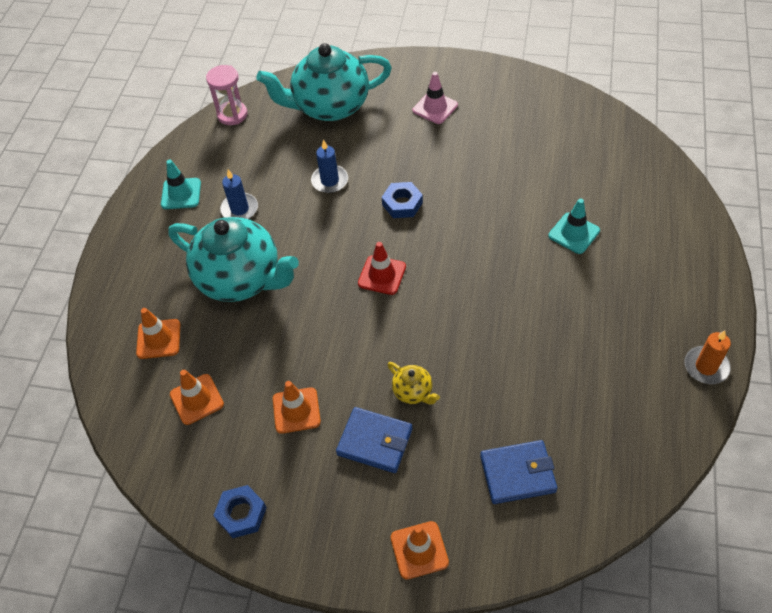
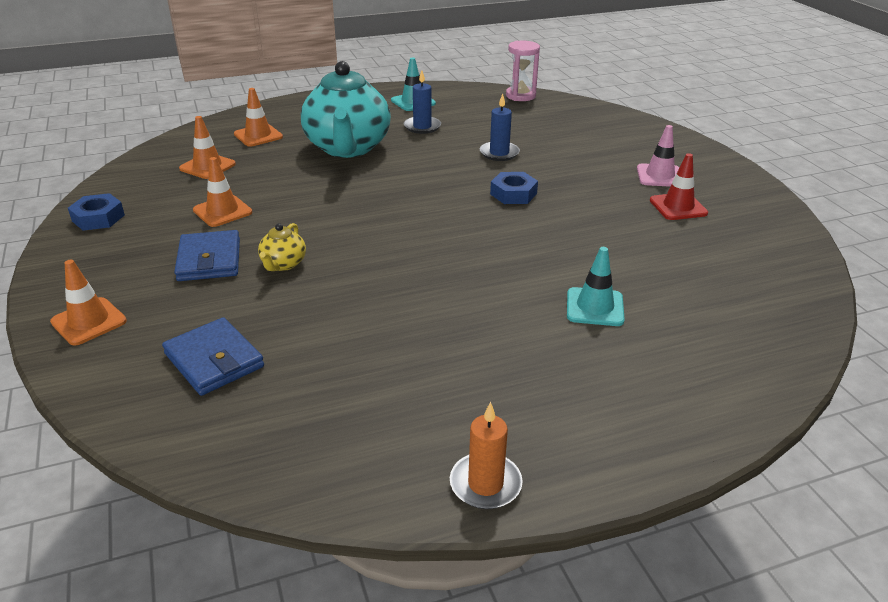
camera: 55 degrees right, 20 degrees down
(330, 106) = (587, 129): turquoise teapot -> none
(382, 275) = (413, 208): red traffic cone -> red traffic cone (678, 207)

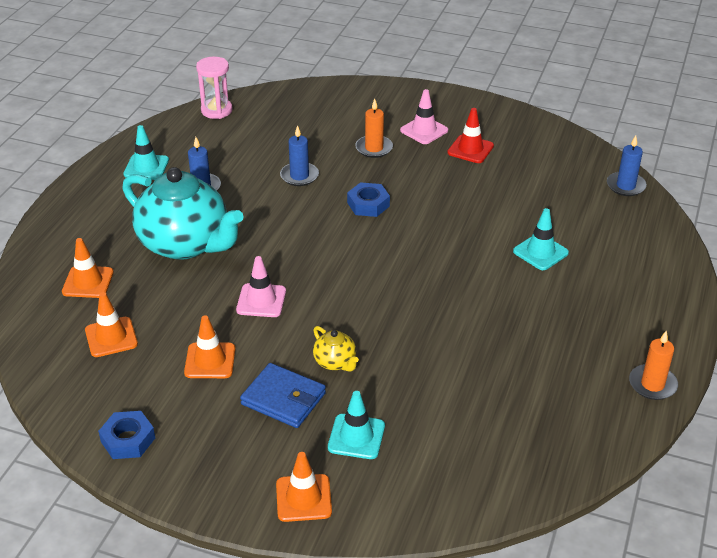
camera: 50 degrees left, 5 degrees up
(194, 315) = (356, 437): none -> turquoise traffic cone
(214, 360) = (426, 448): blue wallet -> none
(321, 201) = (261, 300): none -> pink traffic cone
(591, 166) = (374, 148): none -> orange candle
(799, 316) = (625, 186): none -> blue candle

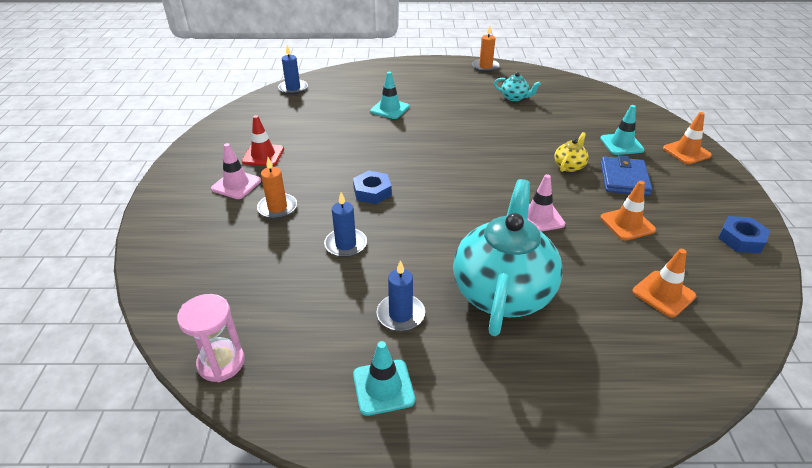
camera: 110 degrees left, 0 degrees up
(88, 282) = (615, 347): orange traffic cone -> none
(532, 379) = (514, 98): none -> turquoise teapot

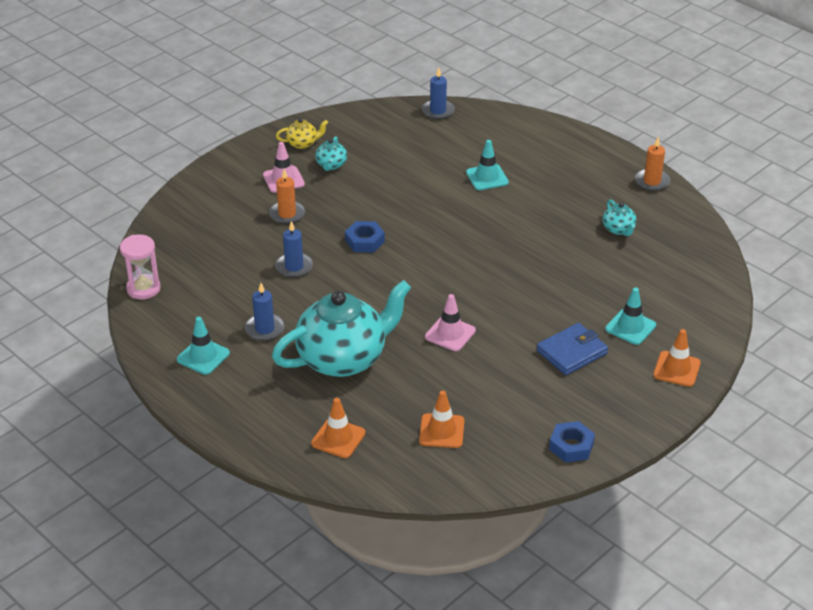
camera: 45 degrees right, 0 degrees up
(263, 155) = (331, 165): red traffic cone -> turquoise teapot
(569, 166) = (547, 315): yellow teapot -> yellow teapot (302, 143)
(627, 224) = (506, 380): orange traffic cone -> orange traffic cone (338, 438)

